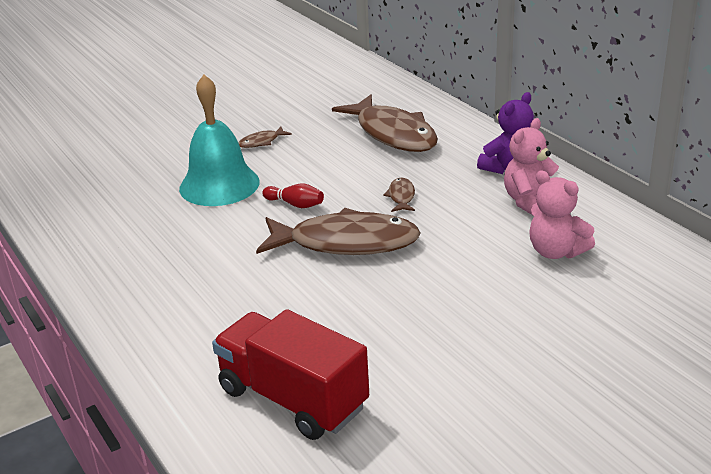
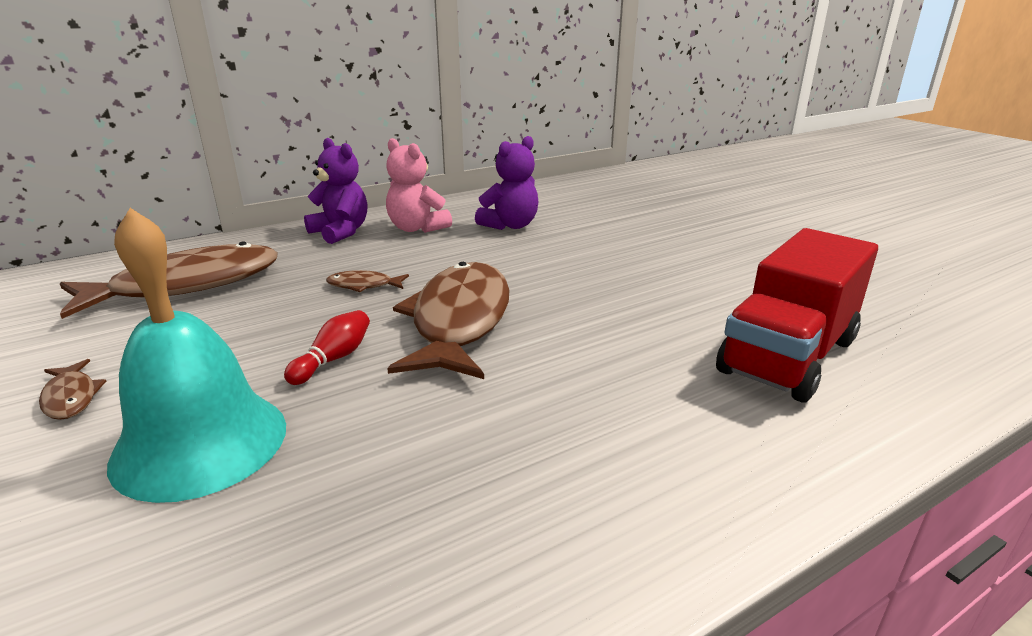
camera: 90 degrees left, 5 degrees down
(556, 251) = (510, 225): pink teddy bear -> purple teddy bear

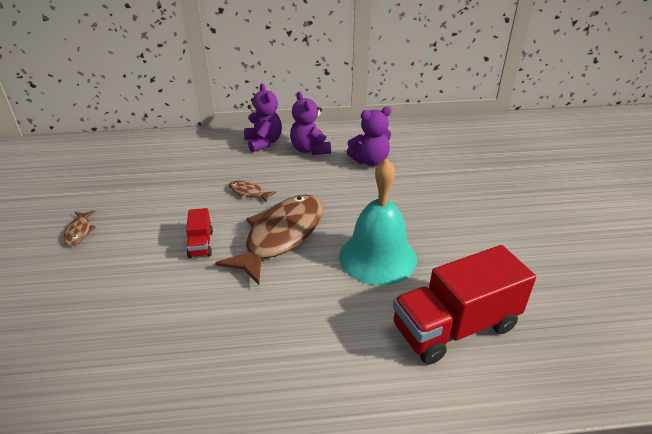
camera: 25 degrees right, 10 degrees up
(187, 285) = (162, 167): brown fish -> none
(200, 443) = (116, 278): turquoise bell -> turquoise bell (377, 257)
(333, 359) = (200, 244): red bowling pin -> red truck
(417, 228) = (310, 149): pink teddy bear -> purple teddy bear

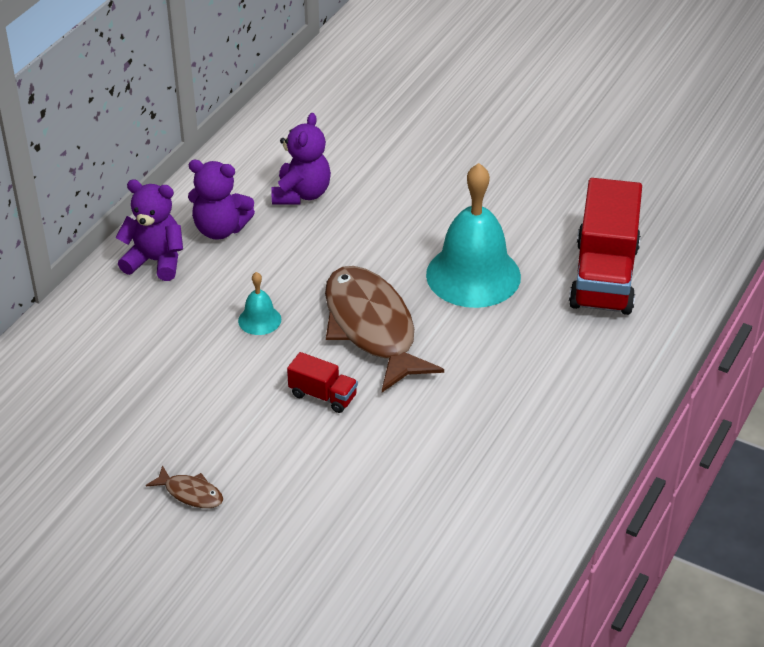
camera: 55 degrees left, 5 degrees up
(248, 192) = (259, 320): brown fish -> turquoise bell

